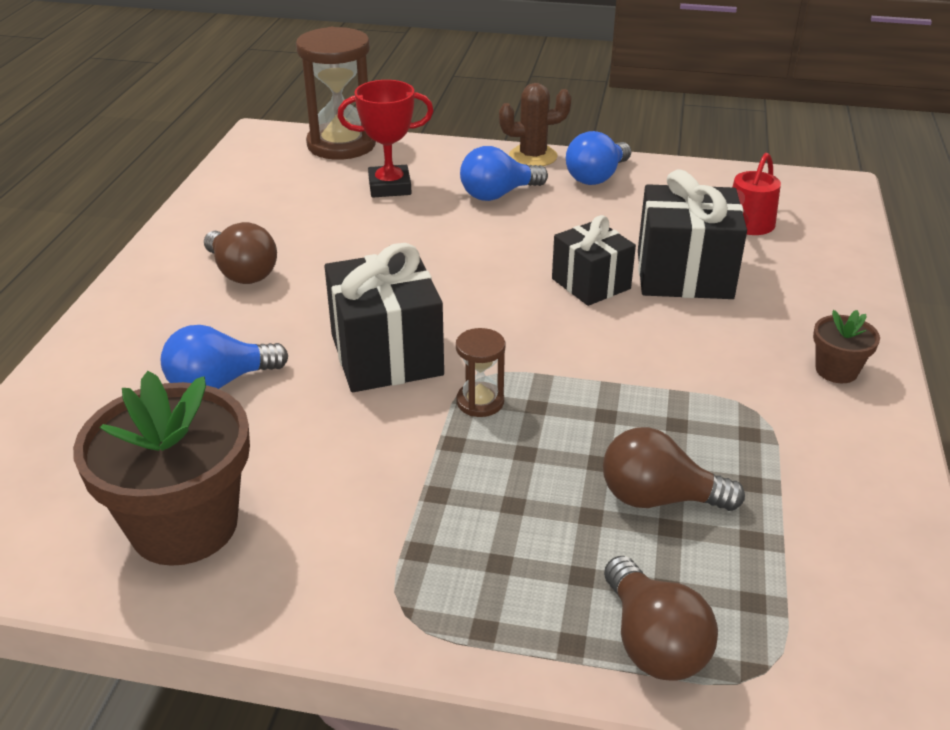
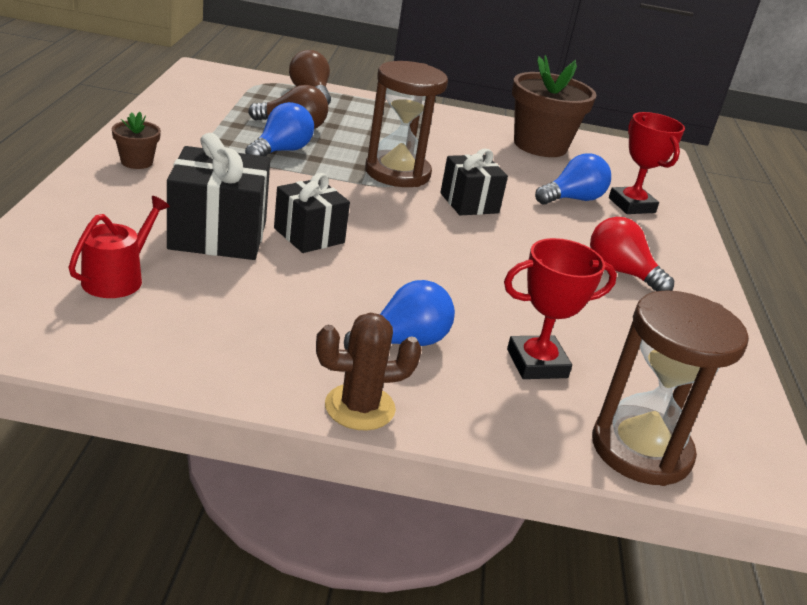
camera: 170 degrees right, 5 degrees down
(128, 382) = (631, 205): none -> red trophy
(242, 273) = (621, 272): brown light bulb -> red light bulb
(386, 355) = (469, 203): black gift -> black gift, size x0.65
(480, 402) = (397, 173): brown hourglass -> brown hourglass, size x2.08
(597, 177) = (274, 362): blue light bulb -> blue light bulb (281, 151)

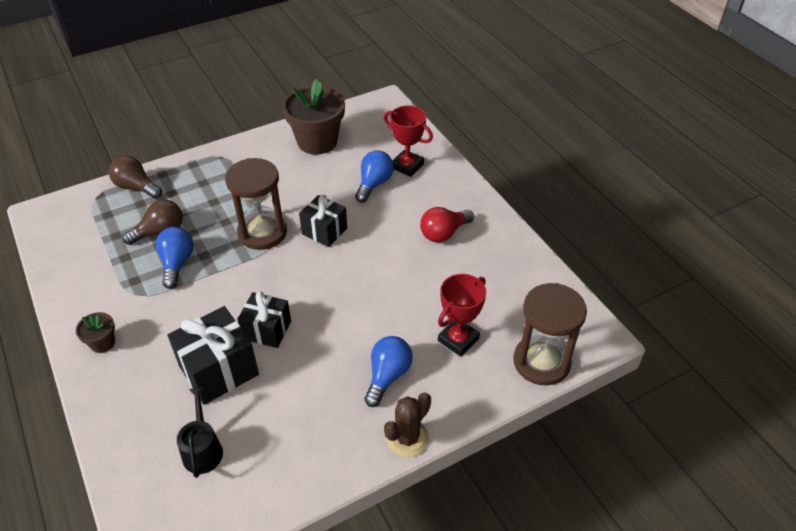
camera: 30 degrees left, 15 degrees up
(117, 278) = (202, 449): red watering can -> black watering can
(621, 272) = (444, 233): red light bulb -> red light bulb turned 45 degrees counterclockwise

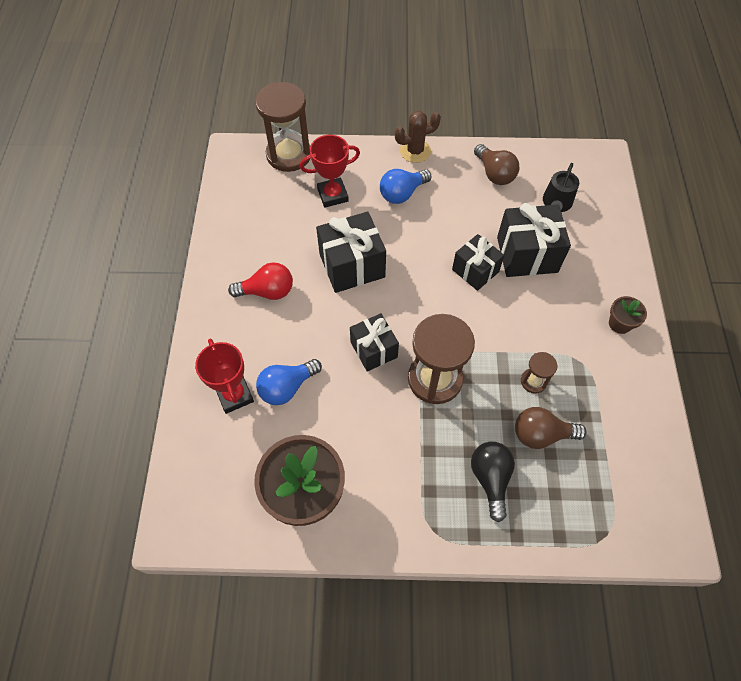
camera: 150 degrees left, 15 degrees up
(136, 187) = (554, 527): brown light bulb -> brown light bulb (494, 174)
(177, 263) = (533, 381): blue light bulb -> brown hourglass
(192, 194) = (490, 479): none -> black light bulb
(388, 283) = (352, 265): none -> black gift

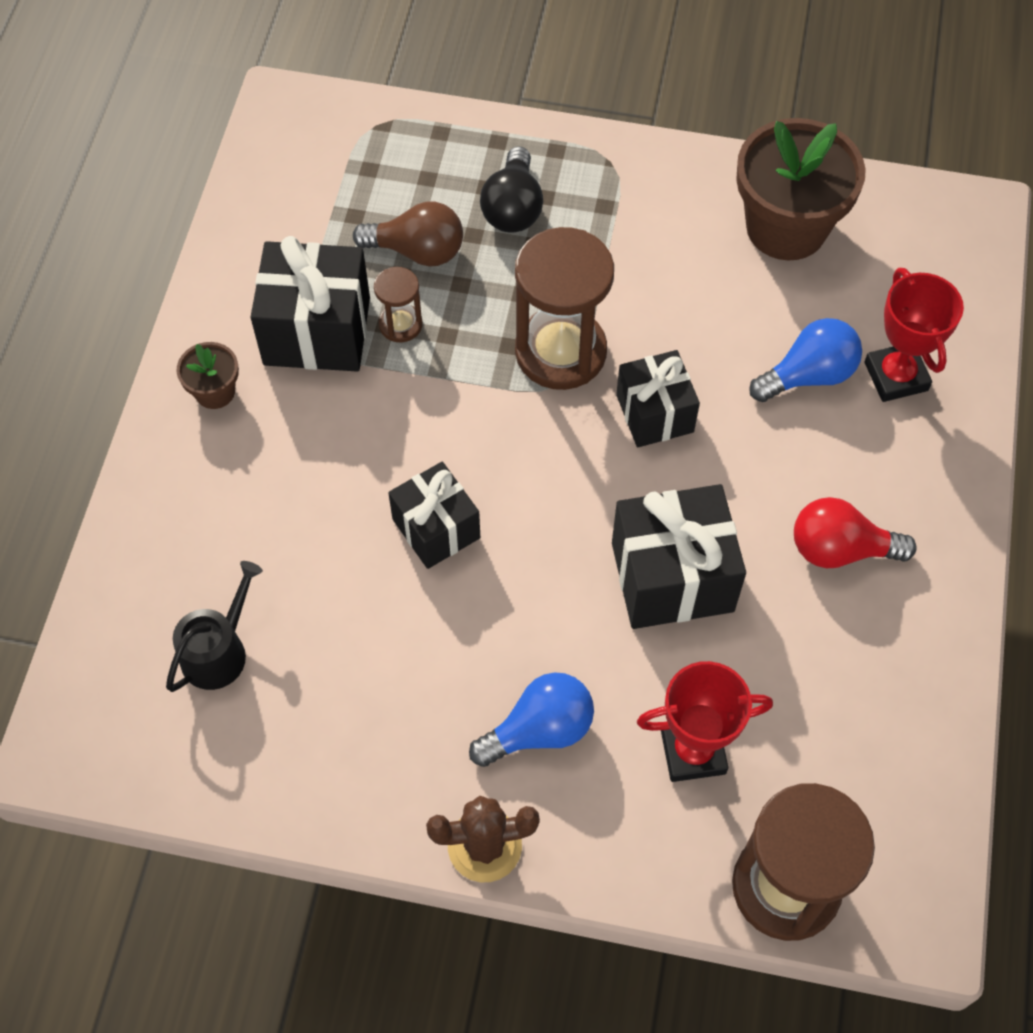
camera: 170 degrees left, 0 degrees up
(494, 174) = (322, 749): brown light bulb -> none
(527, 254) = (325, 546): black gift -> black gift (317, 331)

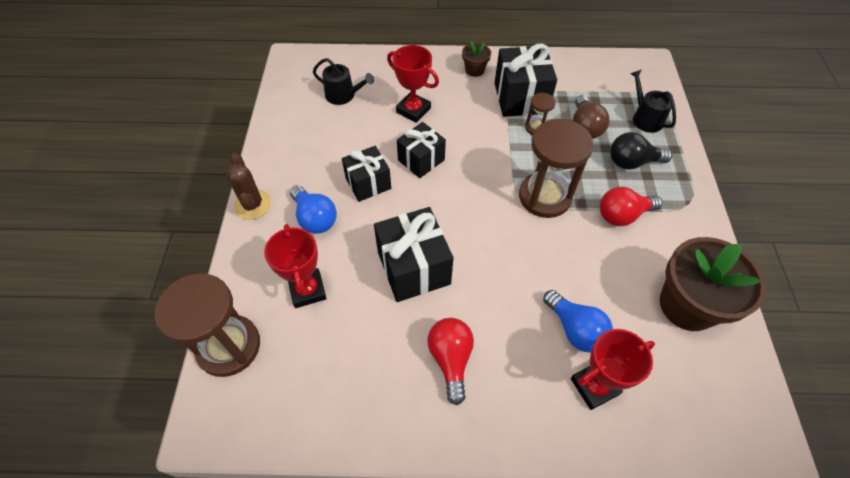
camera: 80 degrees right, 5 degrees down
(300, 522) = (413, 110): none -> red trophy
(418, 158) = (645, 118): none -> black watering can
(618, 255) = (622, 215): none -> red light bulb
(654, 413) = (519, 247): black gift -> black gift (368, 183)

